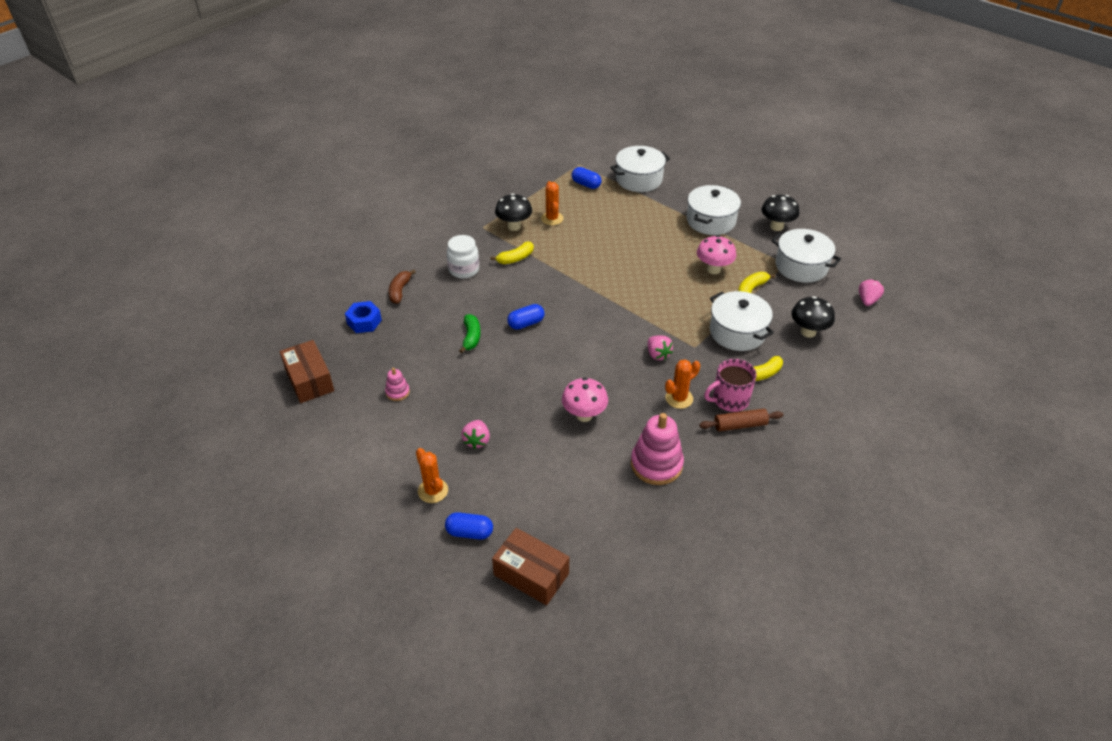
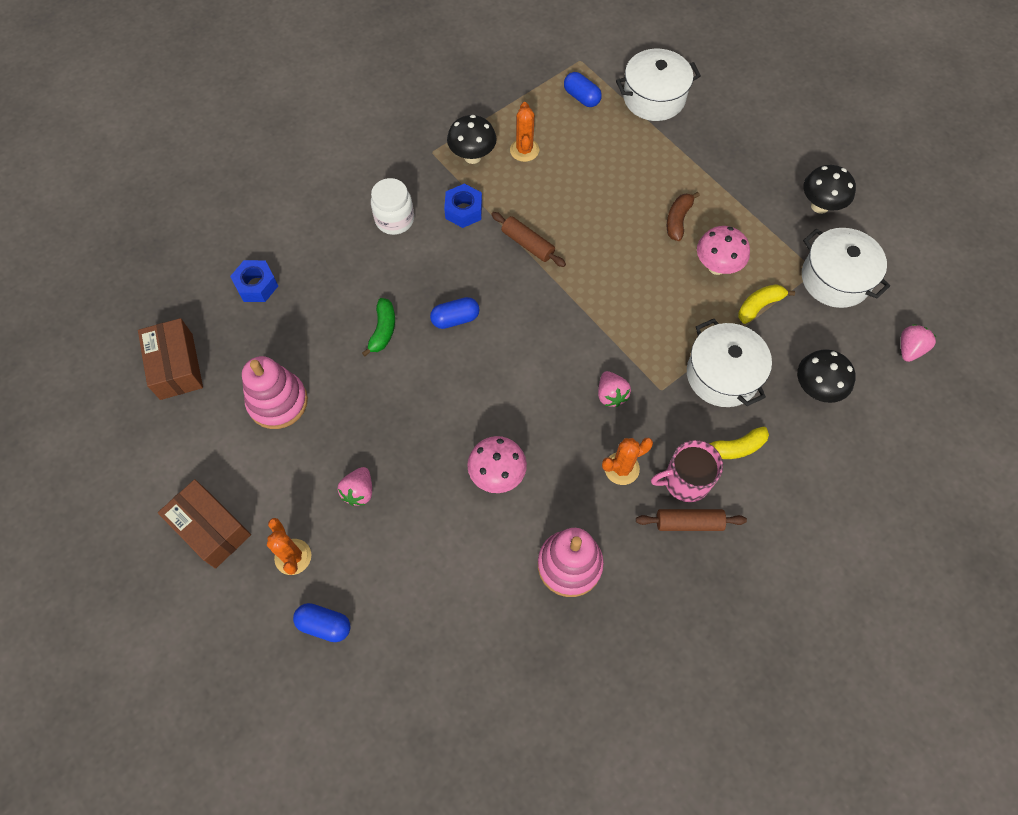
camera: 10 degrees right, 20 degrees up
(397, 392) = (278, 402): pink stacking toy -> pink stacking toy, size x2.03
(400, 291) = (309, 242): brown banana -> brown banana (678, 220)
(515, 258) = (463, 210): yellow banana -> blue nut
(531, 574) = (384, 698): brown box -> brown box (211, 528)
(569, 272) = (528, 244): none -> brown rolling pin
(711, 221) = (733, 183): white pot -> none

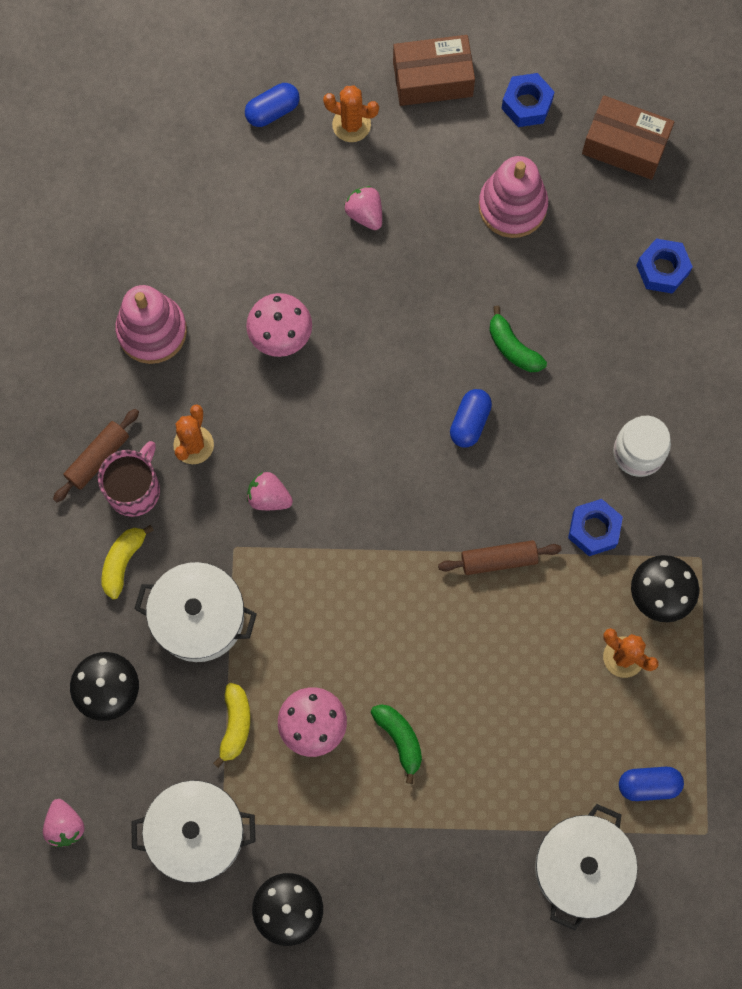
camera: 130 degrees right, 10 degrees up
(187, 449) = (526, 104): none -> blue nut
(678, 220) = (400, 739): brown banana -> green banana

